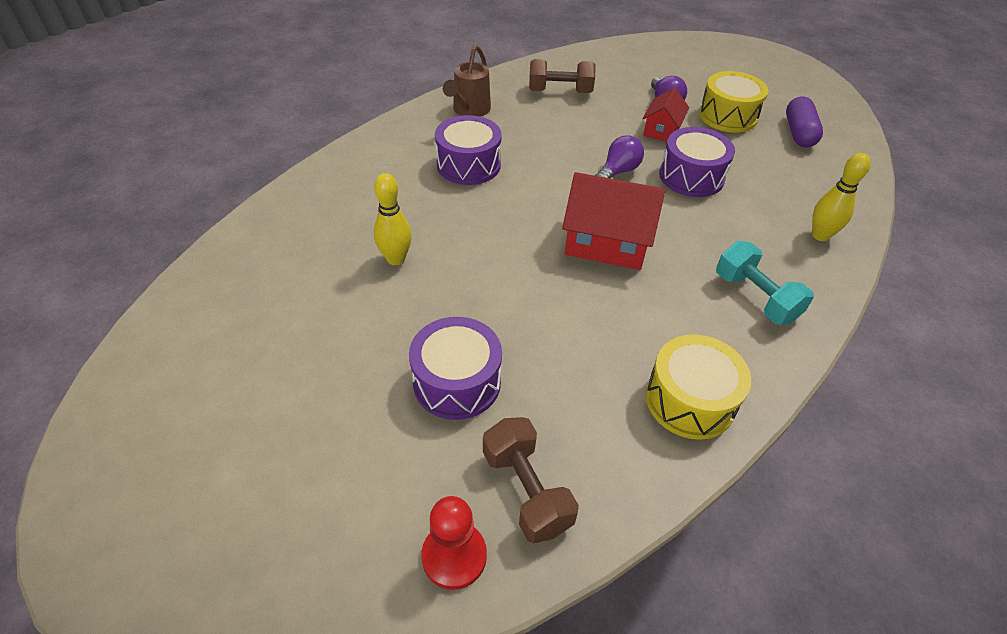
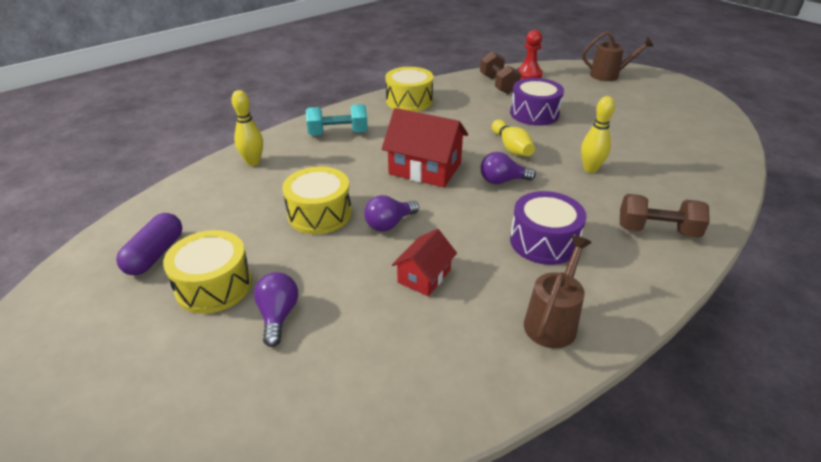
camera: 170 degrees left, 10 degrees down
(248, 579) = (609, 75): none -> brown watering can
(498, 290) = (511, 147): none -> yellow bowling pin
(509, 231) = (502, 181): none -> purple light bulb
(560, 91) = (419, 350): brown dumbbell -> brown dumbbell (657, 230)
(662, 130) = (312, 270): red house -> red house (424, 276)
(691, 176) = (319, 214): purple drum -> yellow drum
(755, 297) = (338, 133): turquoise dumbbell -> turquoise dumbbell turned 75 degrees counterclockwise

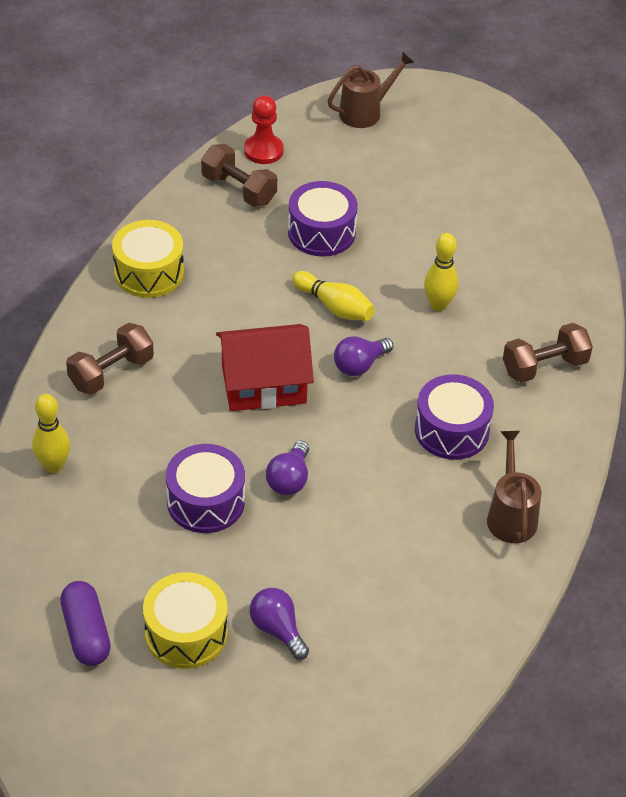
camera: 35 degrees left, 10 degrees up
(319, 214) = (205, 501): yellow drum -> purple drum
(338, 133) = (111, 373): turquoise dumbbell -> brown dumbbell
(424, 276) = (372, 524): red house -> none

